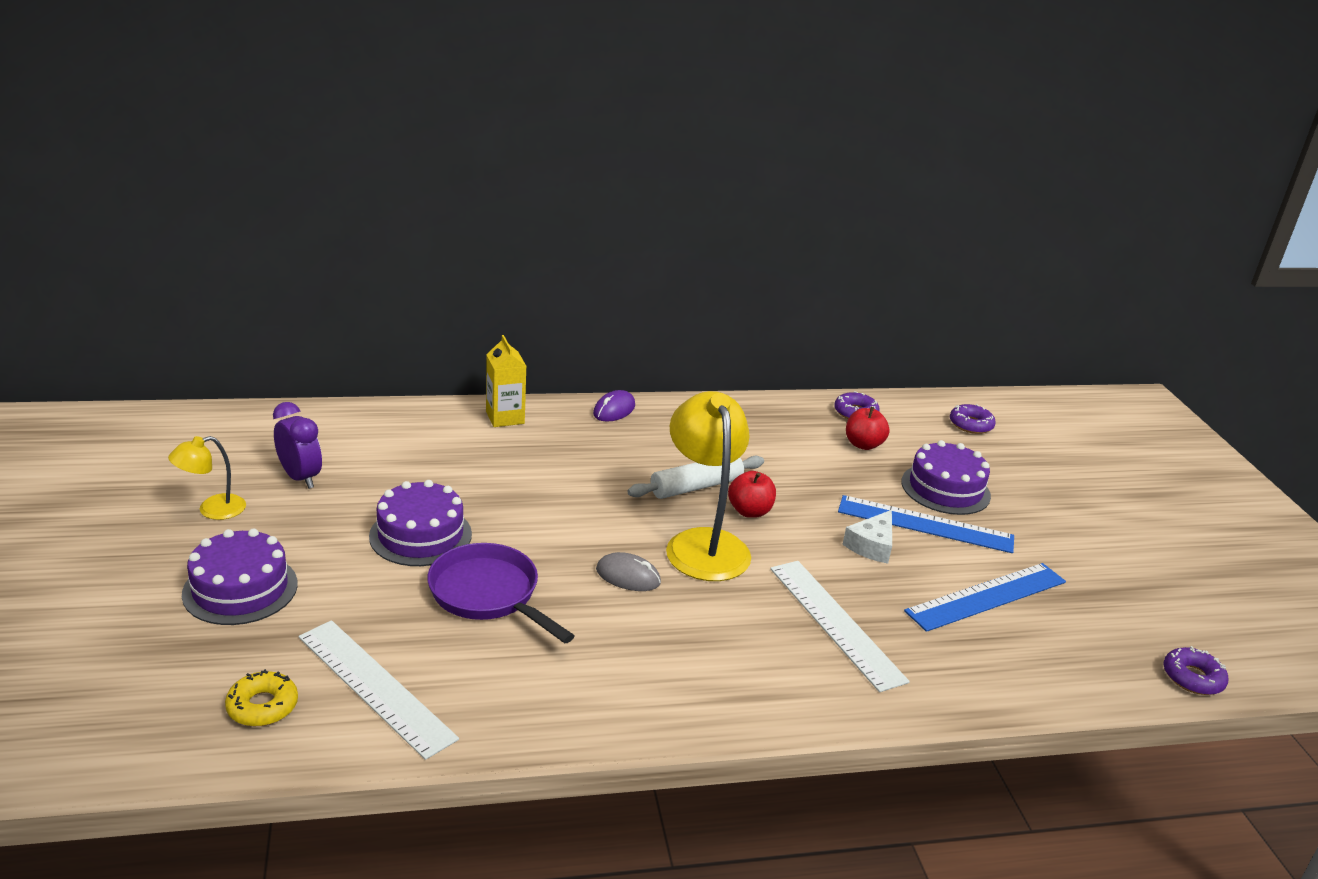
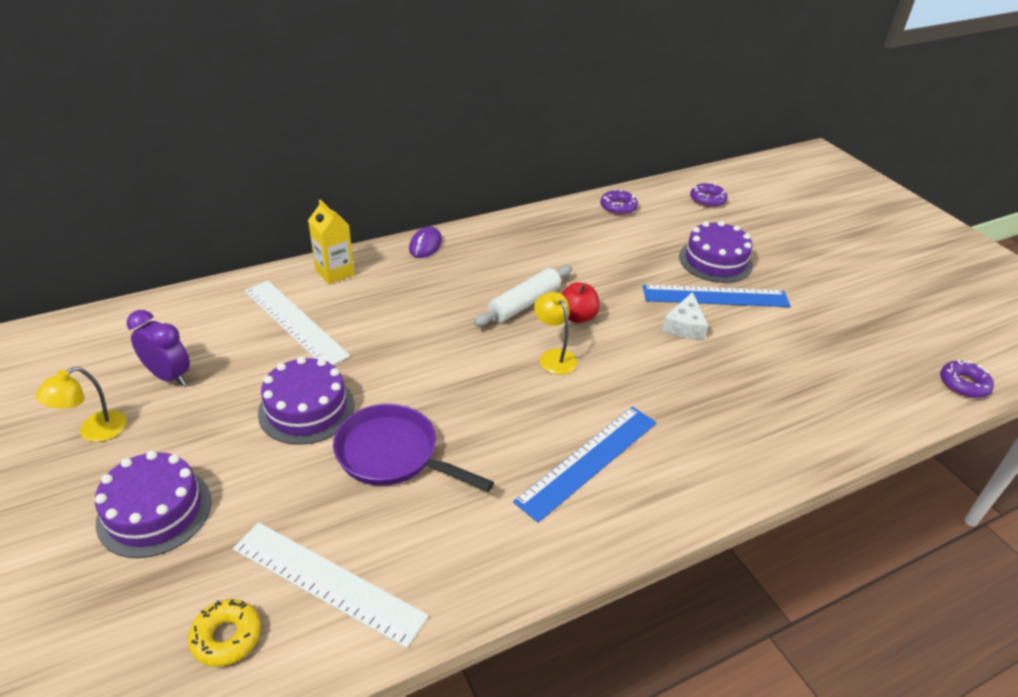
camera: 15 degrees left, 10 degrees up
(628, 576) = (505, 404): grey mouse -> none
(703, 543) = (554, 356): yellow lamp -> yellow lamp, size x0.51
(835, 623) = (690, 405): white ruler -> white ruler (295, 322)
(863, 445) = (637, 235): red apple -> none
(986, 596) = (789, 351): blue ruler -> blue ruler (588, 461)

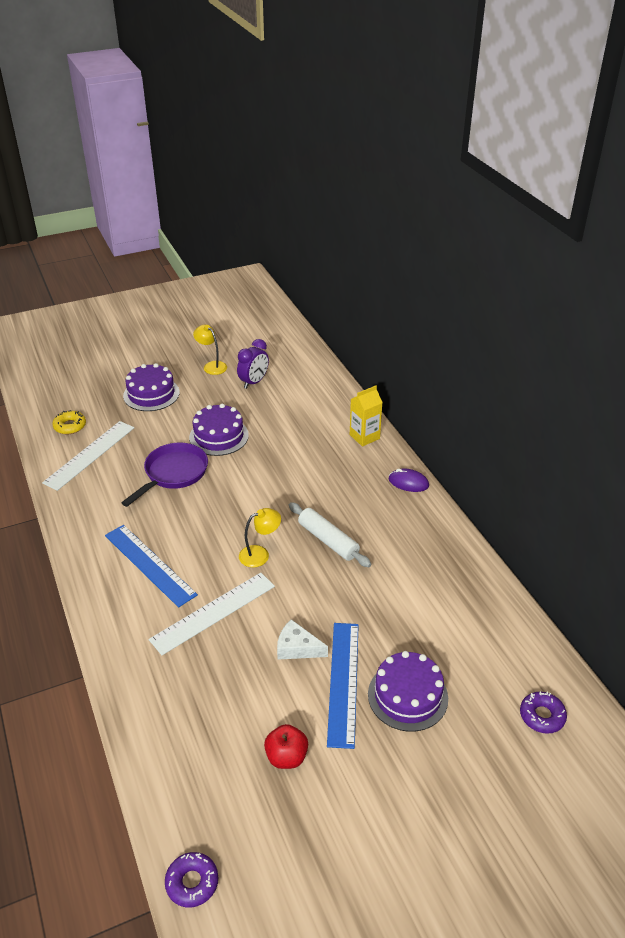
camera: 95 degrees right, 0 degrees up
(295, 322) = (304, 424): white ruler -> white ruler (213, 612)
(577, 317) = (310, 573): red apple -> red apple (286, 757)
(618, 207) = (503, 624): purple donut -> none

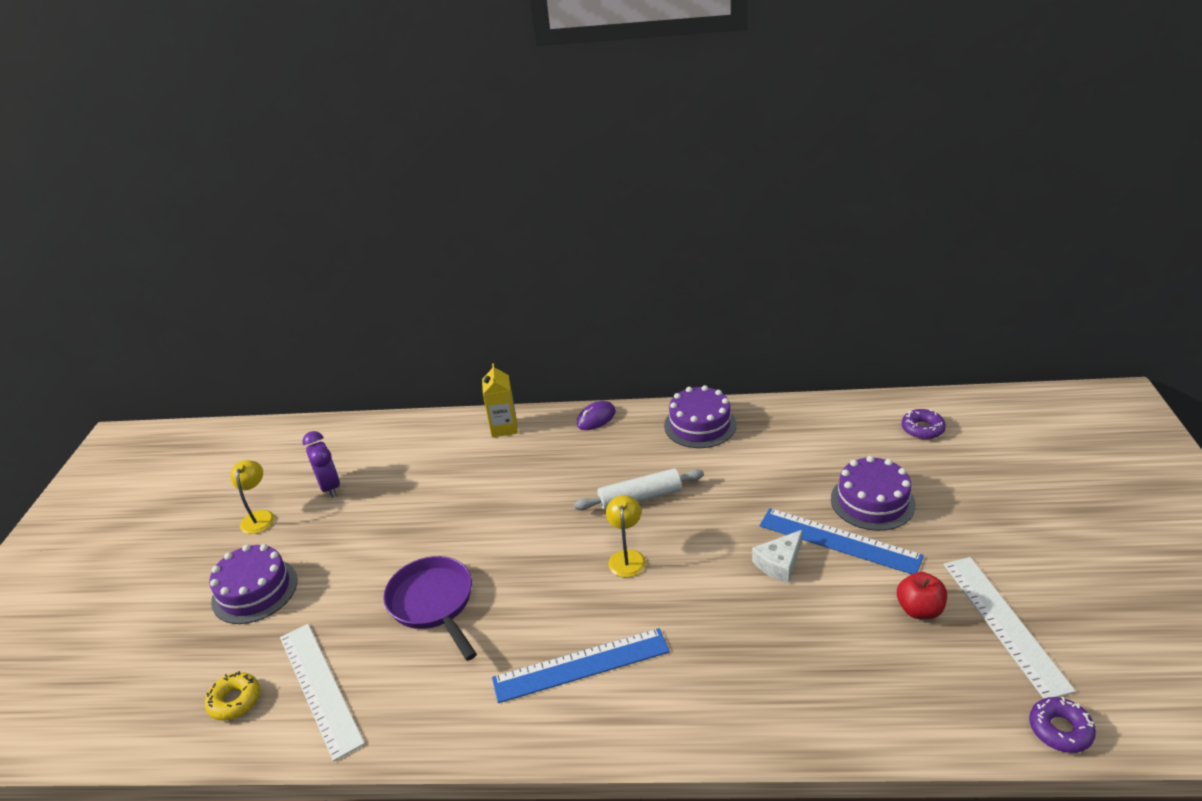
camera: 60 degrees left, 5 degrees down
(212, 366) = (259, 517): yellow lamp -> yellow lamp turned 105 degrees clockwise
(213, 612) = (694, 621): white ruler -> white ruler (1004, 623)
(219, 436) = (401, 543): purple cake -> purple cake (700, 425)

